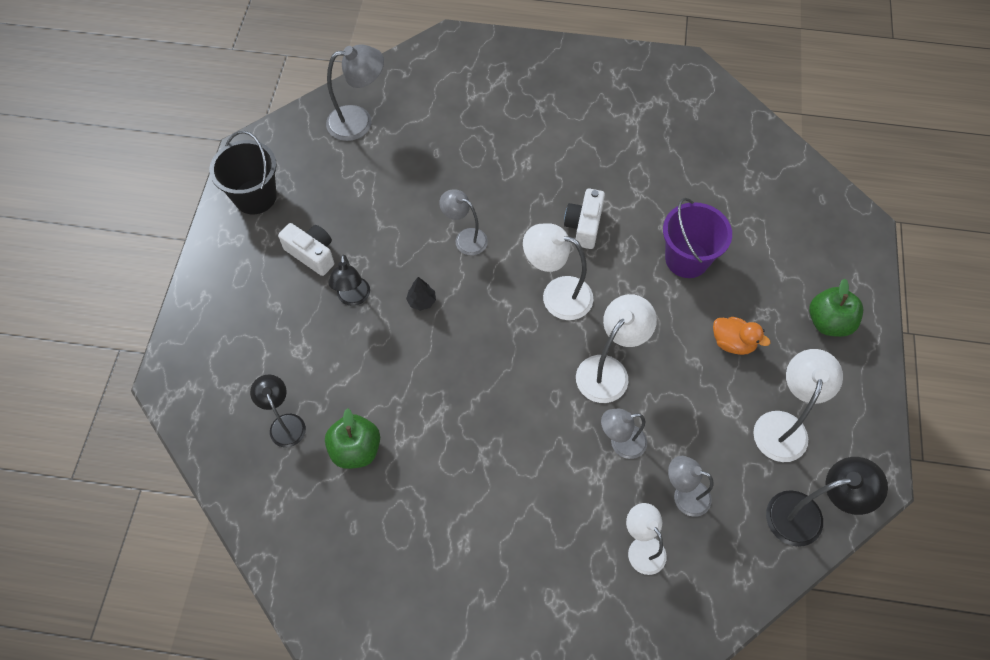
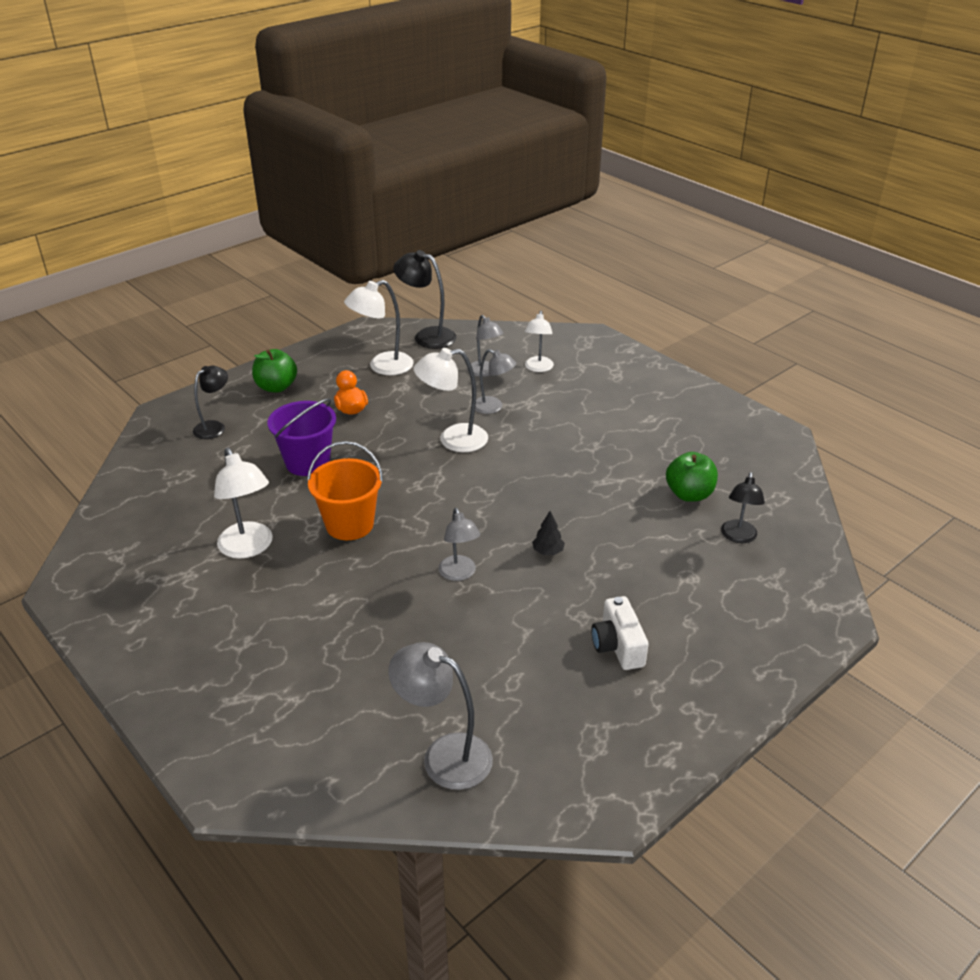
camera: 140 degrees left, 25 degrees down
(255, 196) = (638, 743): black bucket -> none
(353, 298) = (607, 587): black lamp -> black lamp (214, 427)
(557, 294) = (433, 496): white lamp -> white lamp (249, 548)
(584, 226) = (349, 524): white camera -> orange bucket

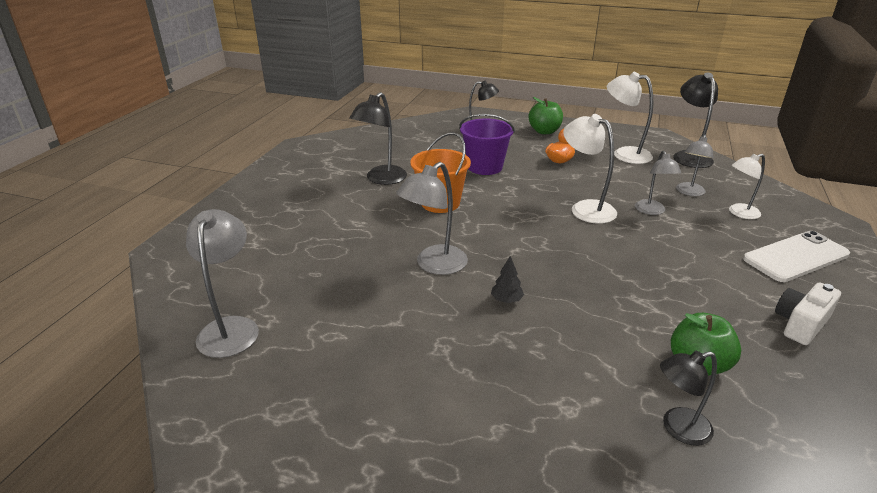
camera: 60 degrees right, 5 degrees down
(249, 548) = (381, 179): white lamp -> black lamp
(459, 574) = (434, 265): grey lamp -> grey lamp, size x1.51
(614, 380) = (796, 257): none -> white phone
(618, 646) = (421, 386): white camera -> white camera (800, 324)

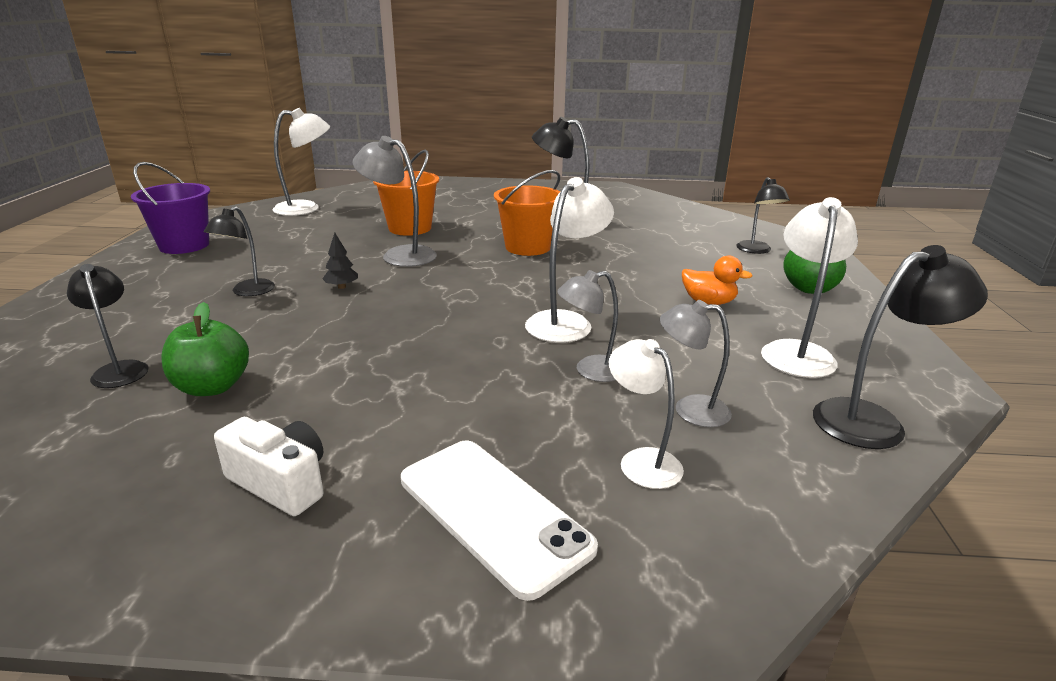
camera: 75 degrees right, 5 degrees down
(231, 328) = (306, 208): grey lamp -> white lamp
(358, 255) = (410, 228): none -> orange bucket
(485, 167) = (639, 260): purple bucket -> purple bucket (184, 245)
(507, 360) = (247, 292): none -> black lamp

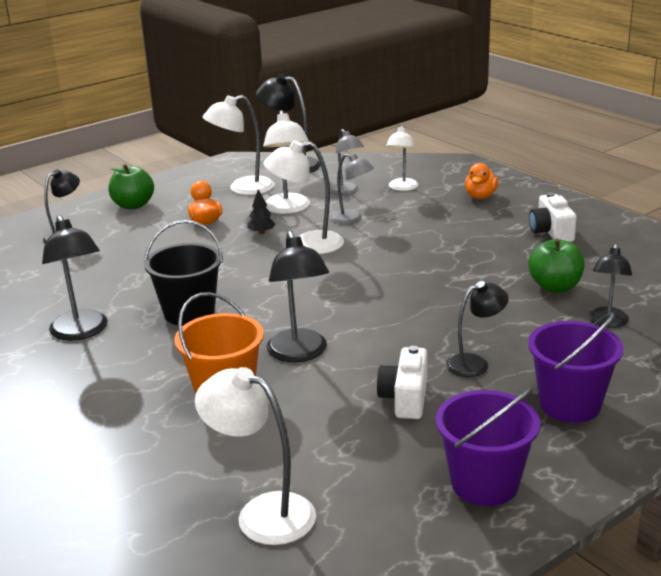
camera: 130 degrees left, 0 degrees up
(139, 294) = (570, 404): none -> purple bucket
(283, 259) = (405, 398): none -> white camera
(342, 287) = (397, 335): black tree -> black tree (261, 233)
(400, 255) = (299, 354): grey lamp -> black lamp
(493, 512) = (480, 196): white phone -> orange duck
(528, 247) = (189, 313): orange bucket -> black bucket
(683, 350) = (288, 209): none -> white lamp

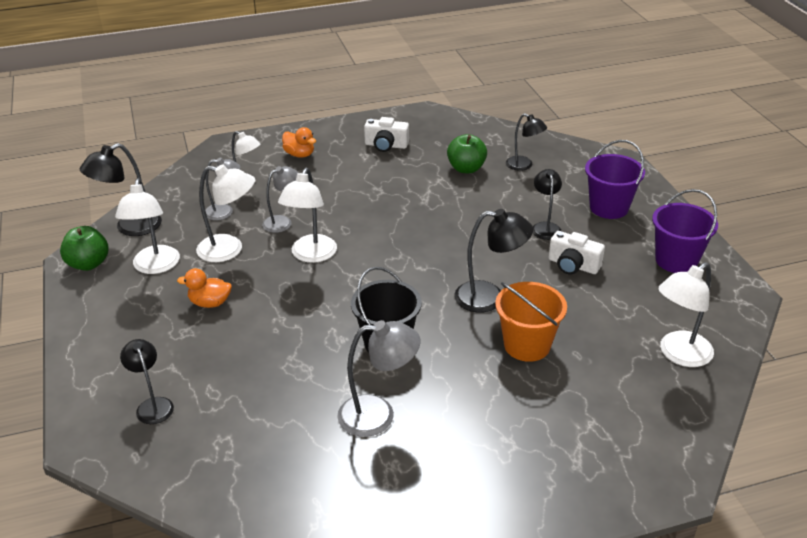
camera: 70 degrees left, 10 degrees up
(81, 332) = (378, 415): black lamp -> grey lamp
(133, 205) = (120, 345): green apple -> green apple (88, 264)
(261, 233) = (265, 275): black tree -> none

